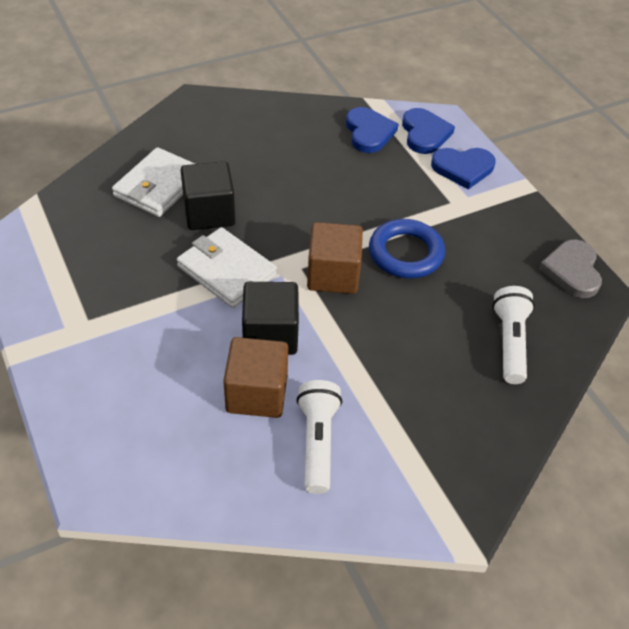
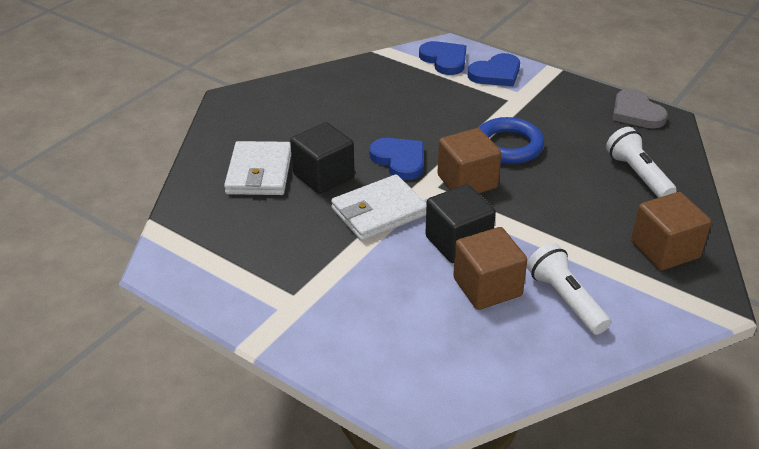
camera: 25 degrees left, 10 degrees down
(227, 271) = (379, 212): white wallet -> white wallet turned 45 degrees counterclockwise
(369, 132) = (400, 73): blue heart -> blue heart (399, 160)
(463, 437) = (665, 250): none -> brown cube

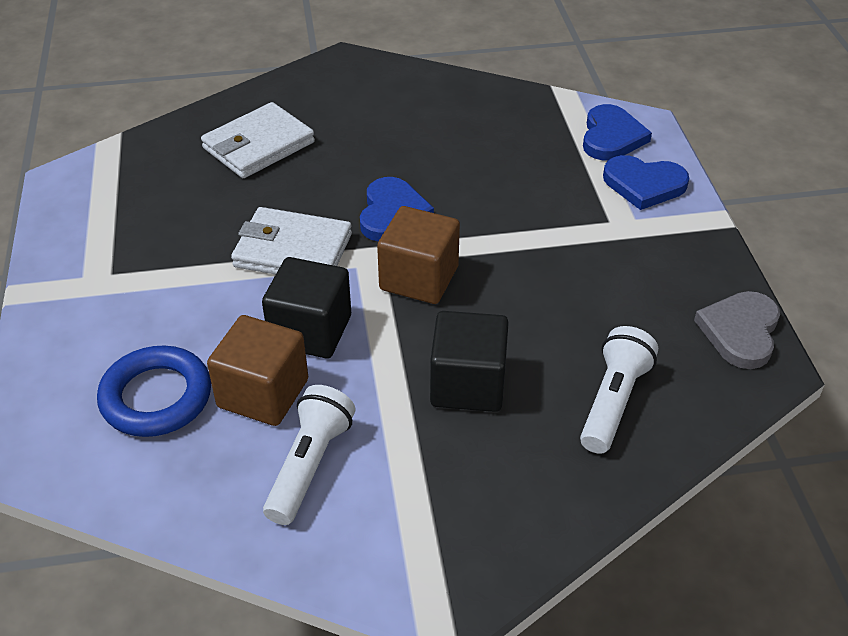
camera: 45 degrees right, 5 degrees up
(323, 176) = (303, 184): black cube -> black cube (468, 384)
(508, 146) = (523, 270): blue ring -> blue ring (156, 397)
(665, 250) = (497, 502): brown cube -> none

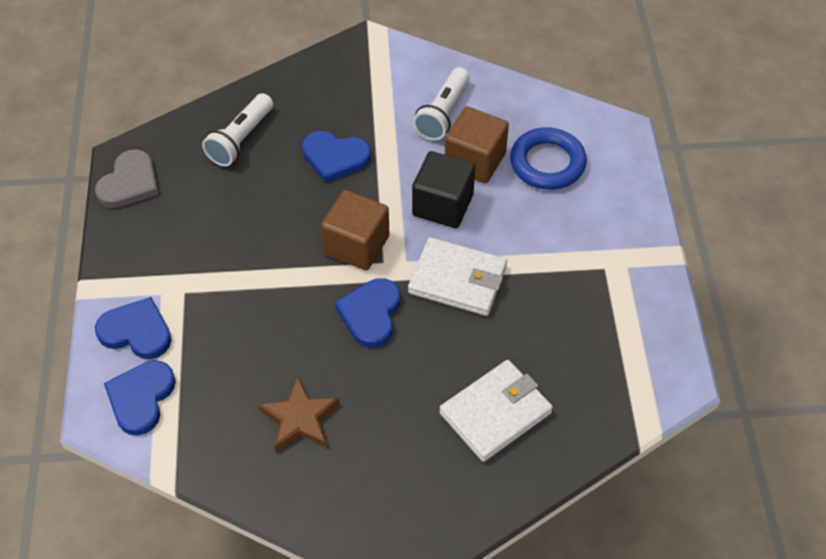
camera: 175 degrees left, 10 degrees up
(451, 132) = (299, 418): none -> brown star
(468, 384) = (335, 157): black cube -> blue heart

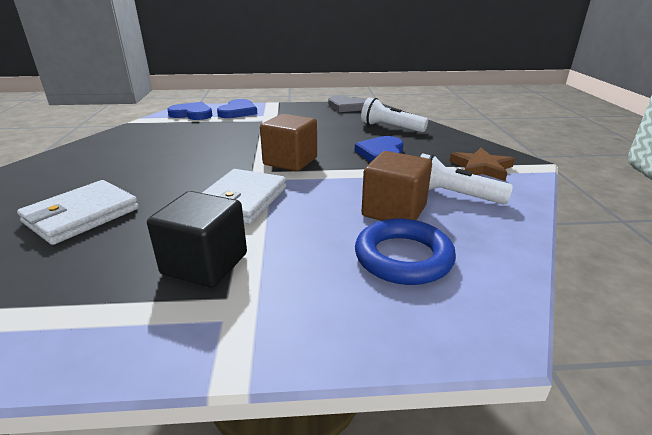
camera: 90 degrees right, 25 degrees down
(299, 418) = (146, 147): brown star -> brown star (481, 168)
(371, 314) = (220, 166): blue heart -> none
(443, 205) = (333, 194): black cube -> black cube (205, 264)
(495, 413) = (82, 215): white wallet -> white wallet turned 75 degrees clockwise

